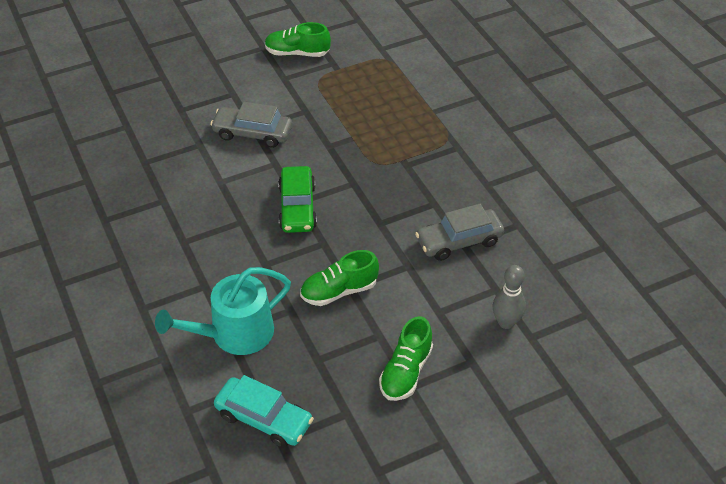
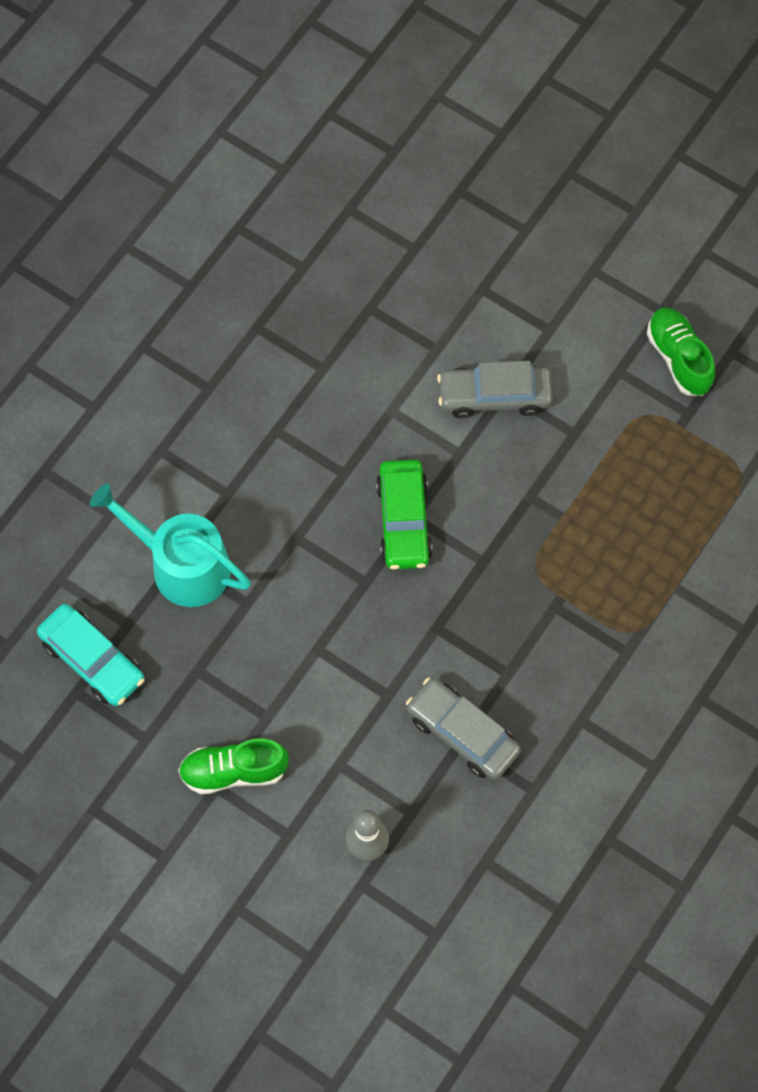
camera: 60 degrees right, 20 degrees up
(252, 133) = (494, 396): grey car -> grey car turned 75 degrees counterclockwise
(264, 419) = (92, 660): turquoise car -> turquoise car turned 45 degrees counterclockwise
(297, 207) = (403, 521): green car -> green car turned 60 degrees counterclockwise
(339, 291) = (305, 639): green shoe -> none

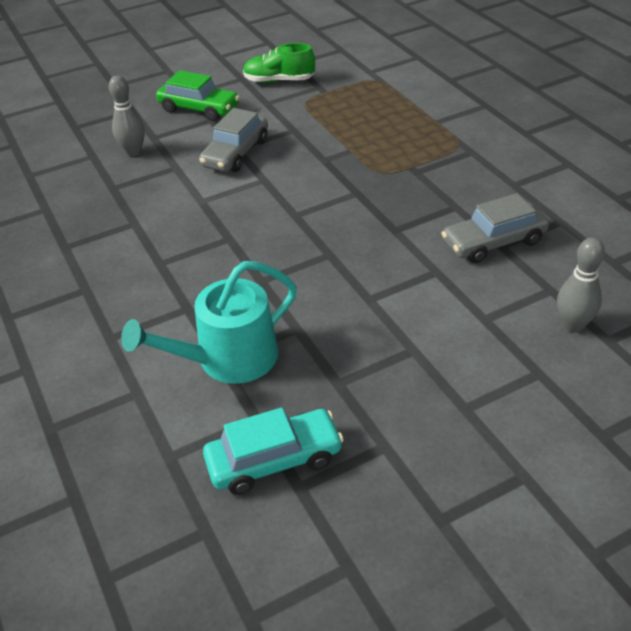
camera: 60 degrees left, 25 degrees down
(234, 771) = (456, 390): green shoe -> none
(403, 521) = (294, 220): green car -> green car (199, 109)
(442, 286) = (133, 152): none -> grey bowling pin

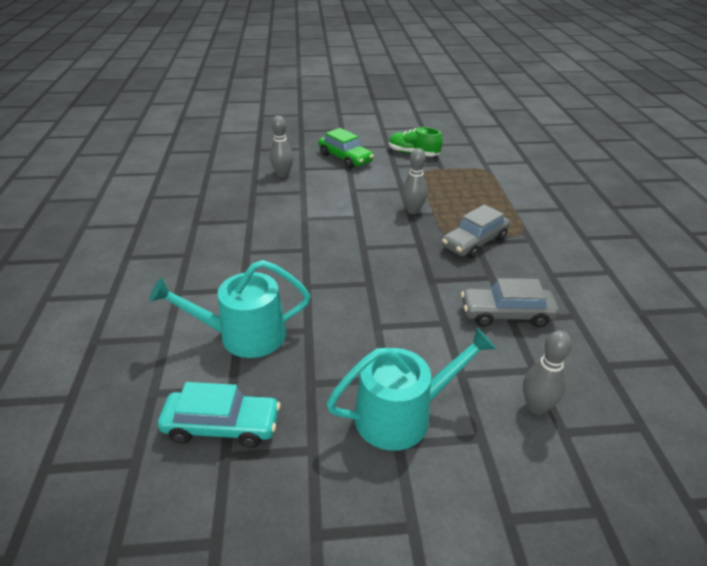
camera: 20 degrees right, 5 degrees down
(236, 153) = (350, 193): grey car -> grey car (474, 242)
(324, 154) = (412, 211): none -> grey bowling pin
(451, 380) = (402, 415): none -> turquoise watering can

